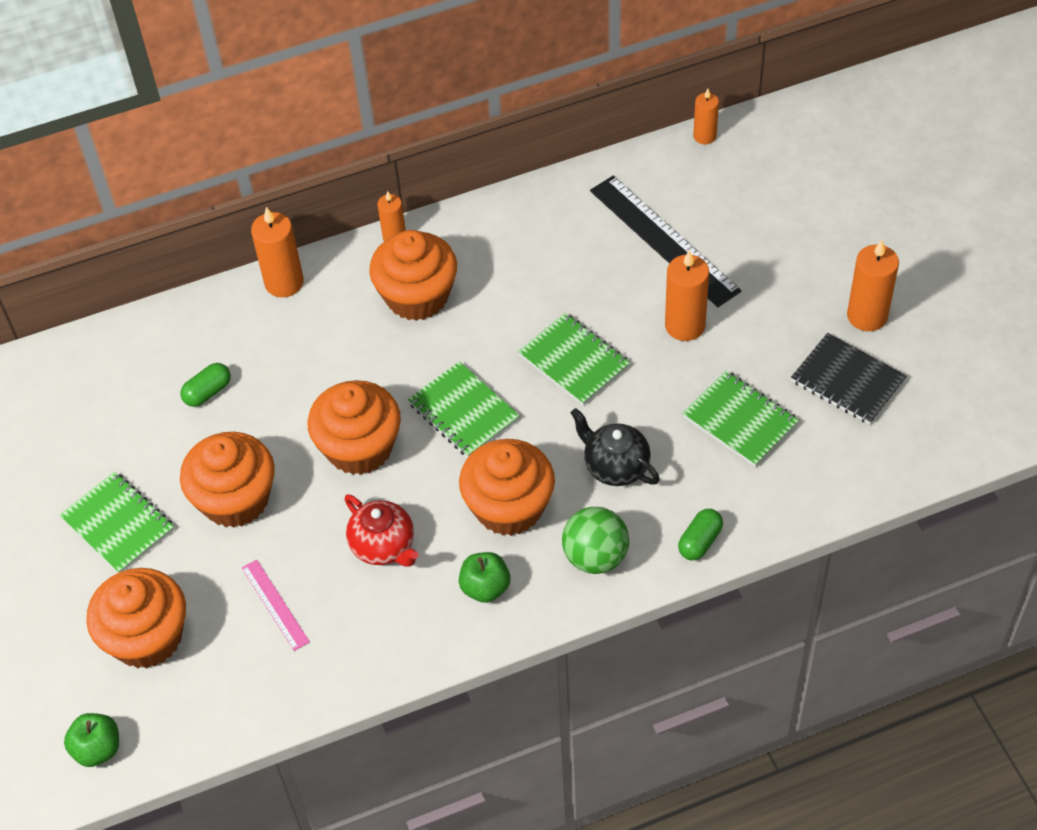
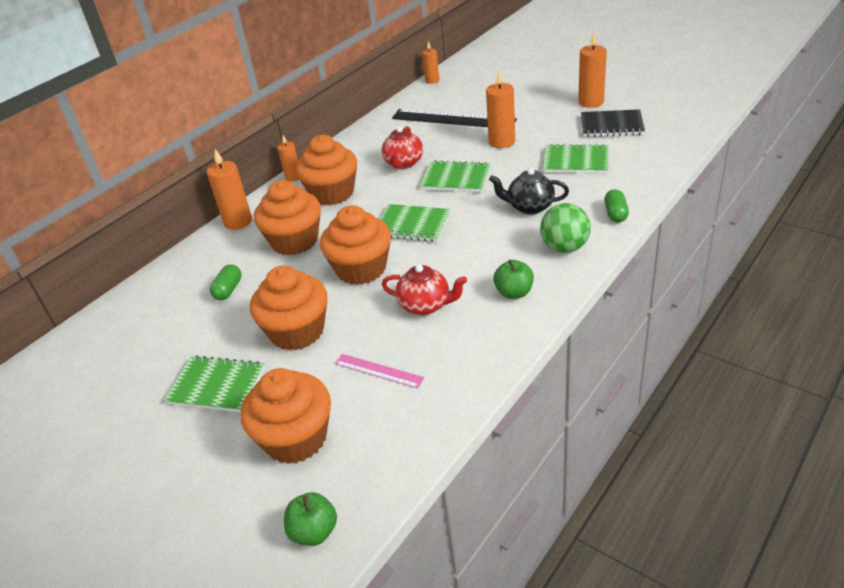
camera: 30 degrees left, 15 degrees down
(509, 507) = (487, 251): orange cupcake -> orange cupcake (294, 241)
(537, 292) = (403, 163): none -> red teapot

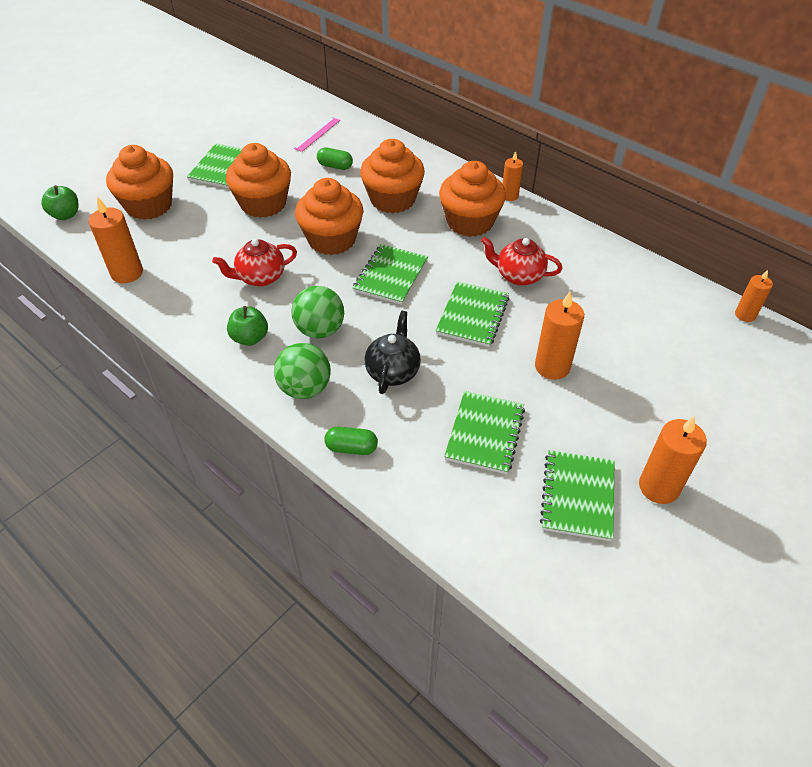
camera: 90 degrees right, 10 degrees up
(238, 222) = (437, 165): orange candle -> orange candle (127, 273)
(378, 370) = (193, 246): pink ruler -> pink ruler (317, 134)
(426, 305) = (260, 277): red teapot -> red teapot turned 45 degrees clockwise
(453, 119) = (623, 326): black ruler -> none
(492, 252) = (320, 330): none -> green ball
(611, 125) = (577, 496): black notebook -> green notebook

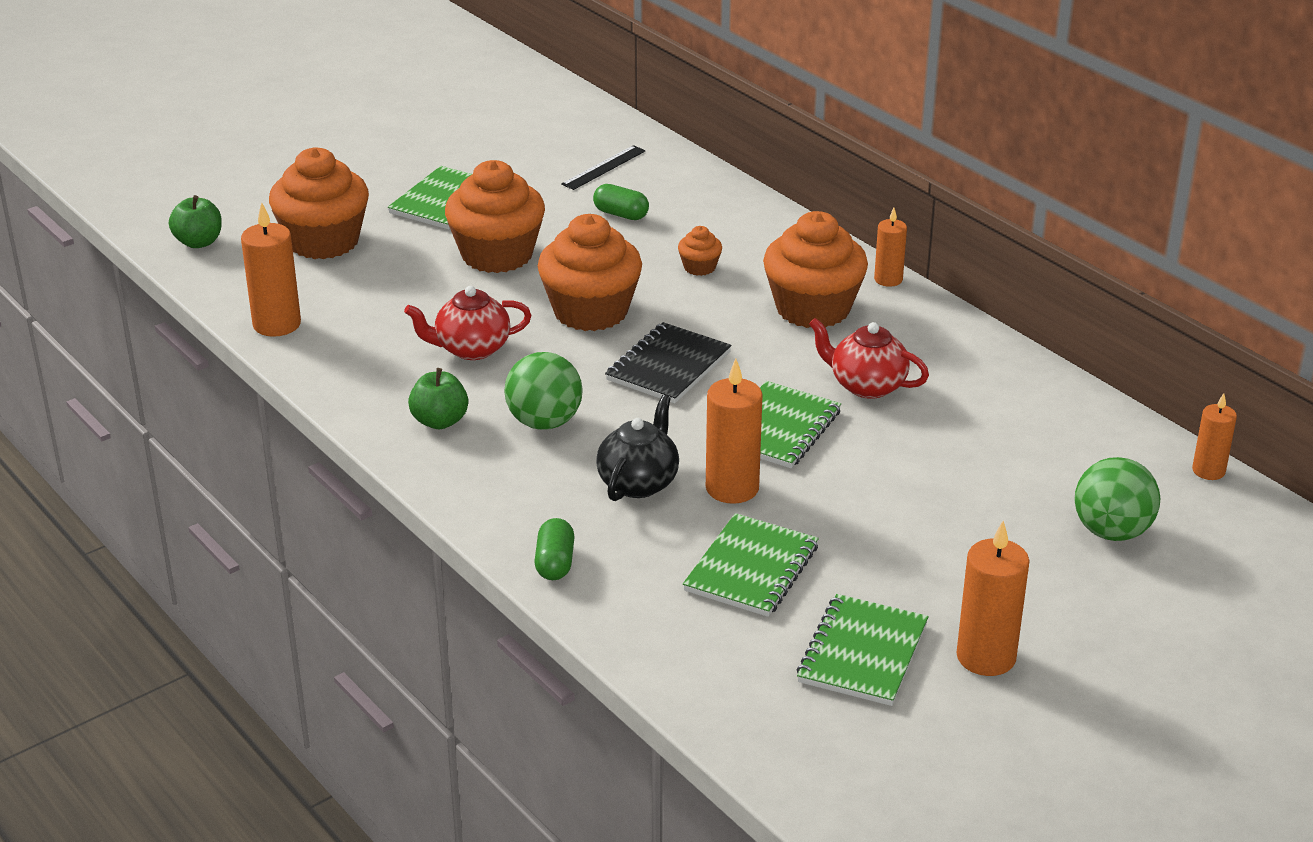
camera: 10 degrees right, 15 degrees down
(305, 388) = (505, 489): green ball -> green ball (1111, 532)
(317, 134) = (604, 167): pink ruler -> black ruler
(351, 448) = (555, 563): green capsule -> green capsule turned 75 degrees clockwise
(391, 276) = (668, 366): green notebook -> black notebook
(392, 199) = (699, 267): orange cupcake -> orange cupcake, size x0.44
(552, 366) = (879, 502): orange candle -> orange candle (732, 488)

